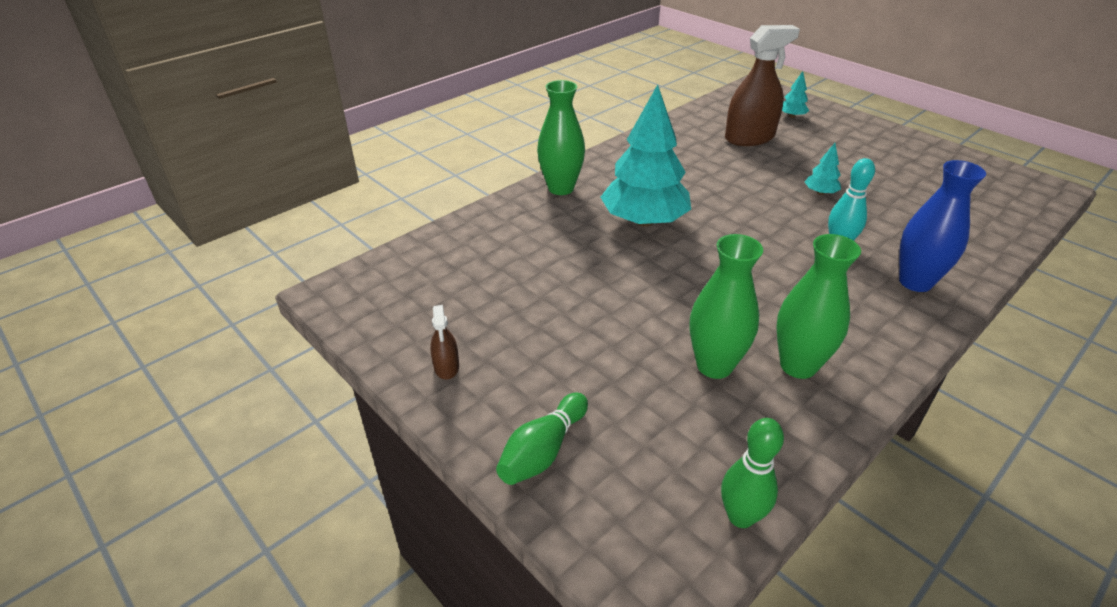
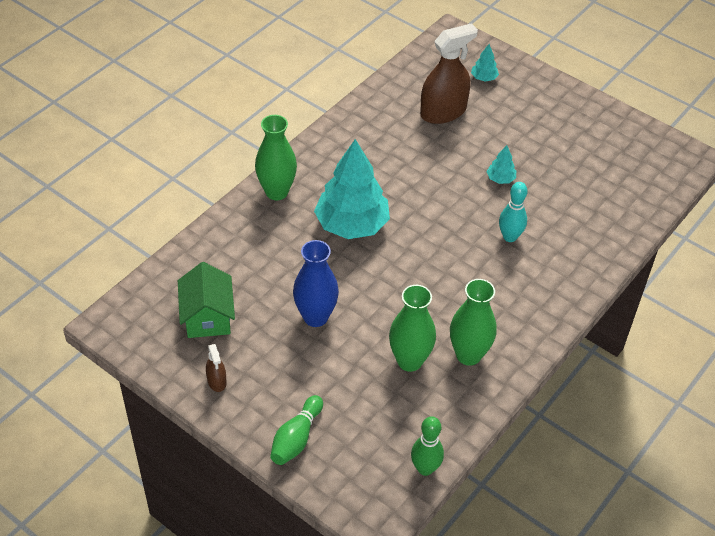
camera: 10 degrees left, 10 degrees up
(454, 295) = (207, 316): none -> green house
(915, 282) = (563, 270): blue vase -> blue vase (315, 317)

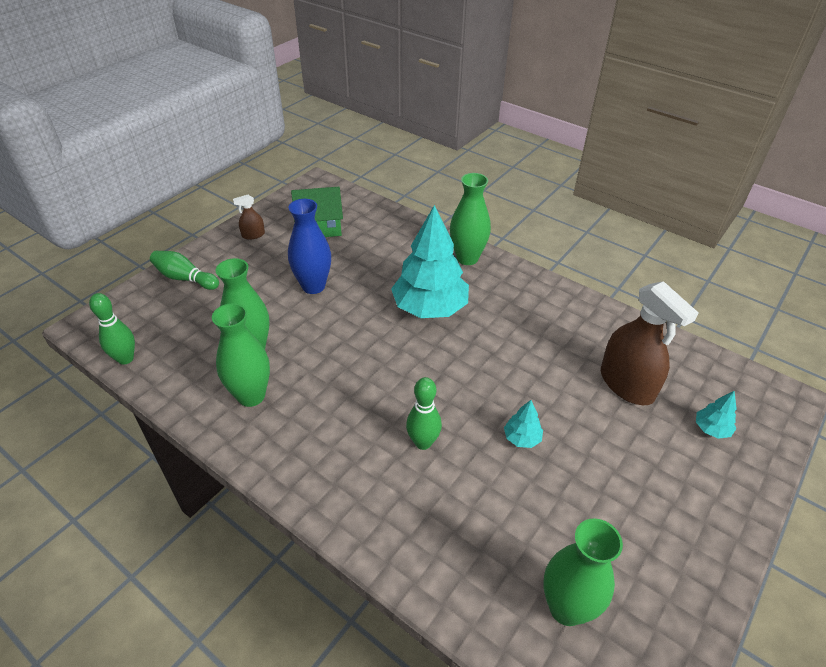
camera: 90 degrees right, 5 degrees down
(509, 237) = (423, 442): turquoise bowling pin -> green bowling pin
(628, 174) = (566, 608): none -> green vase

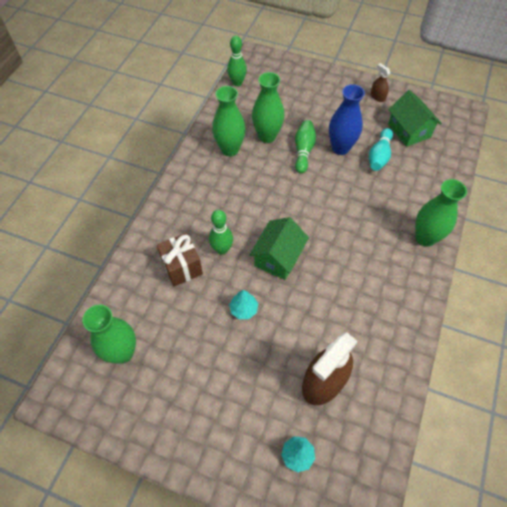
camera: 75 degrees right, 15 degrees up
(185, 278) = (315, 80): green bowling pin -> green bowling pin (303, 151)
(343, 259) = (379, 156): none -> turquoise bowling pin
(430, 308) = (351, 225): turquoise tree -> none
(438, 498) = (182, 267): none -> brown gift
(454, 385) = (278, 257): none -> green house

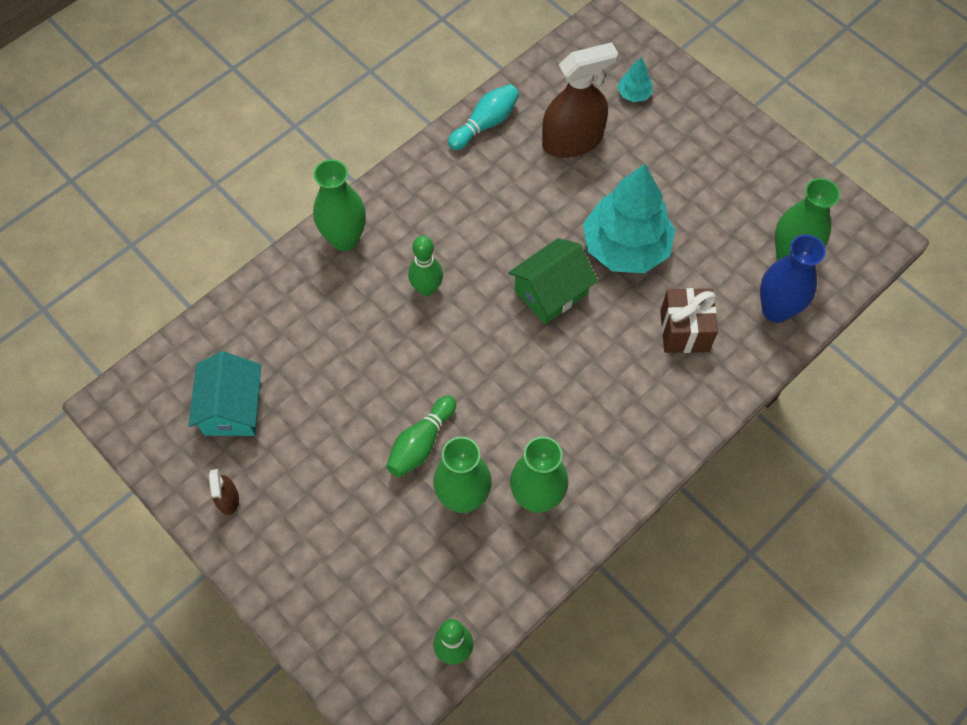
camera: 155 degrees left, 5 degrees up
(222, 249) = (620, 334): green bowling pin -> green bowling pin (427, 288)
(243, 309) = (626, 247): turquoise tree -> turquoise tree, size x2.39
(340, 148) = (360, 423): blue vase -> blue vase (776, 310)
(379, 156) = (312, 383): turquoise bowling pin -> turquoise bowling pin (485, 124)
(409, 130) = (232, 408): green house -> turquoise house

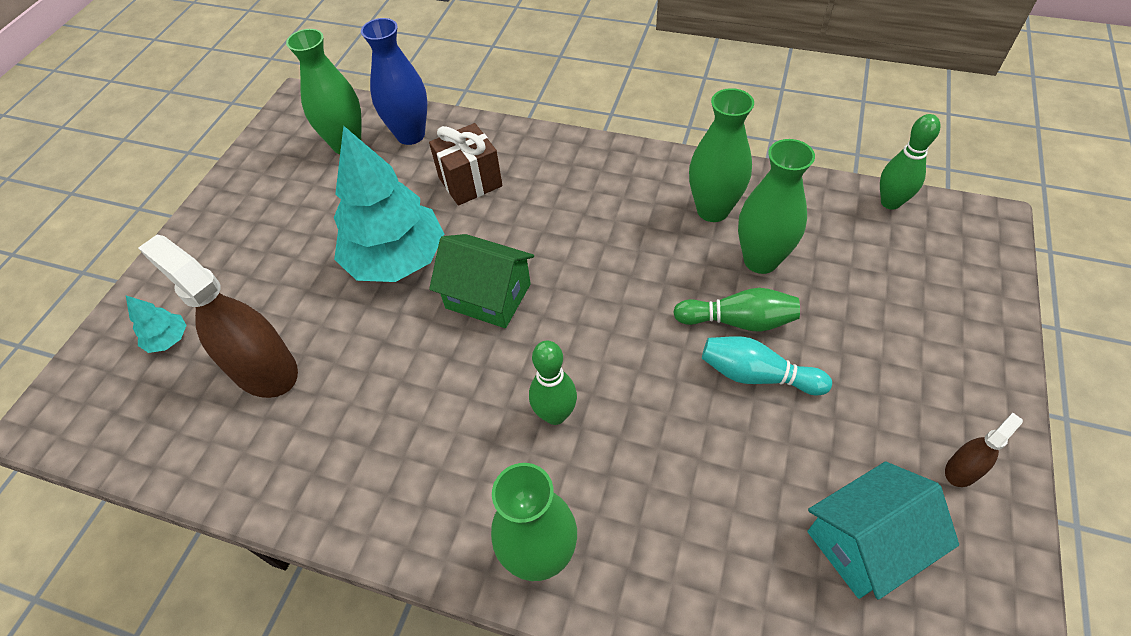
camera: 115 degrees left, 10 degrees down
(485, 124) = (268, 480): turquoise bowling pin -> turquoise bowling pin (757, 375)

